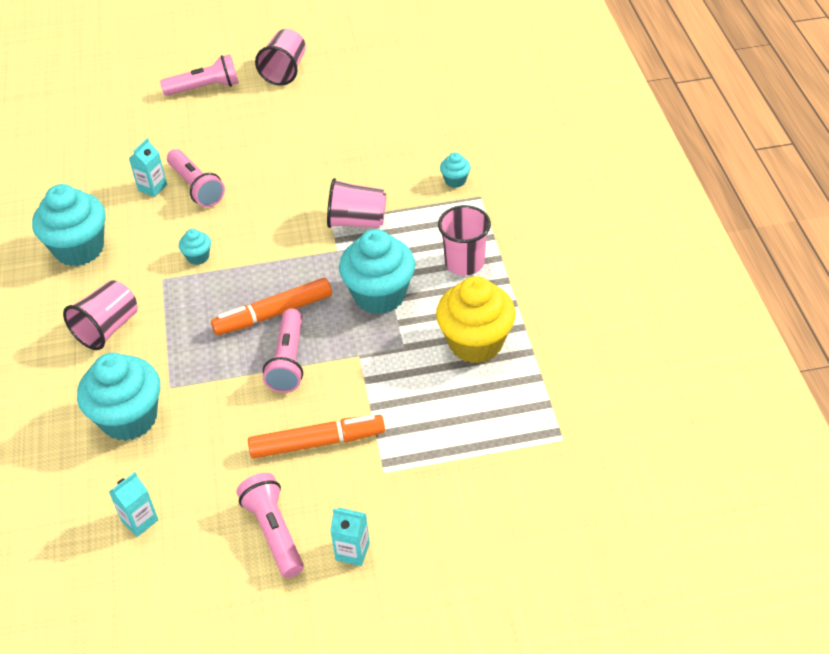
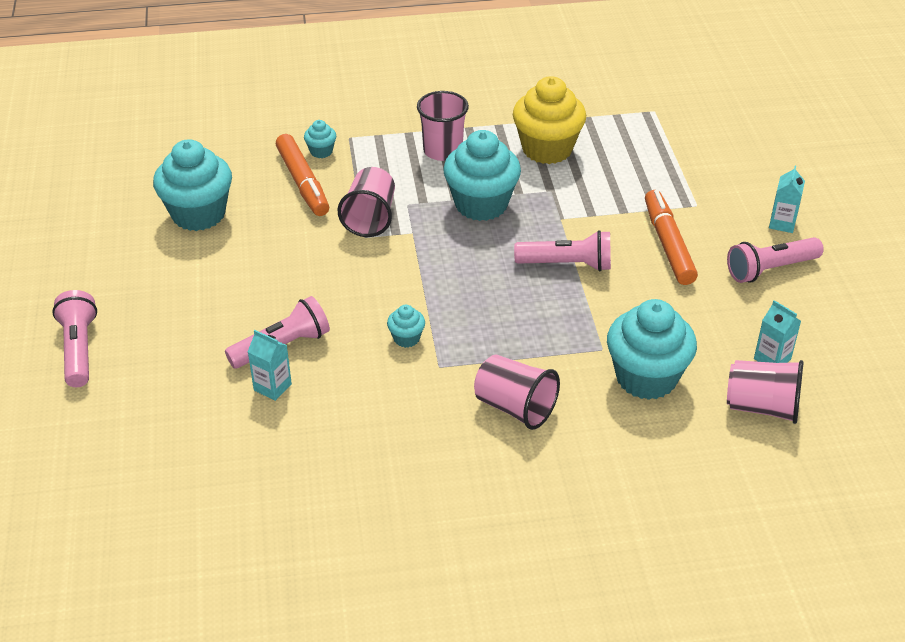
camera: 90 degrees left, 5 degrees down
(79, 249) = (375, 448): turquoise cupcake -> turquoise cupcake (198, 214)
(273, 314) = (501, 276): orange marker -> orange marker (303, 182)
(284, 71) = (73, 276): pink cup -> pink cup (762, 407)

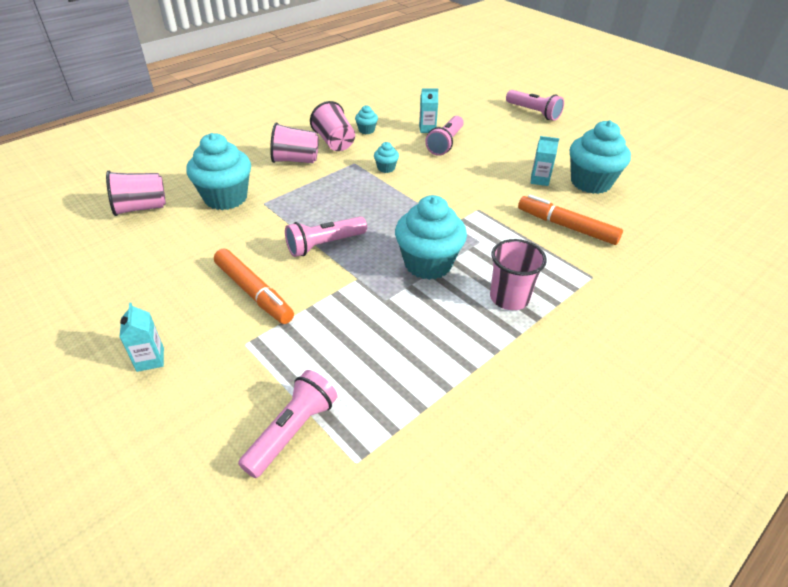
camera: 145 degrees right, 0 degrees up
(321, 151) = (592, 255): turquoise cupcake -> turquoise cupcake (366, 130)
(370, 218) = (490, 222): pink cup -> pink cup (334, 142)
(547, 149) = (426, 343): yellow cupcake -> none
(770, 269) = (154, 305): pink flashlight -> pink flashlight (292, 430)
(772, 359) = (139, 237): turquoise carton -> turquoise carton (539, 180)

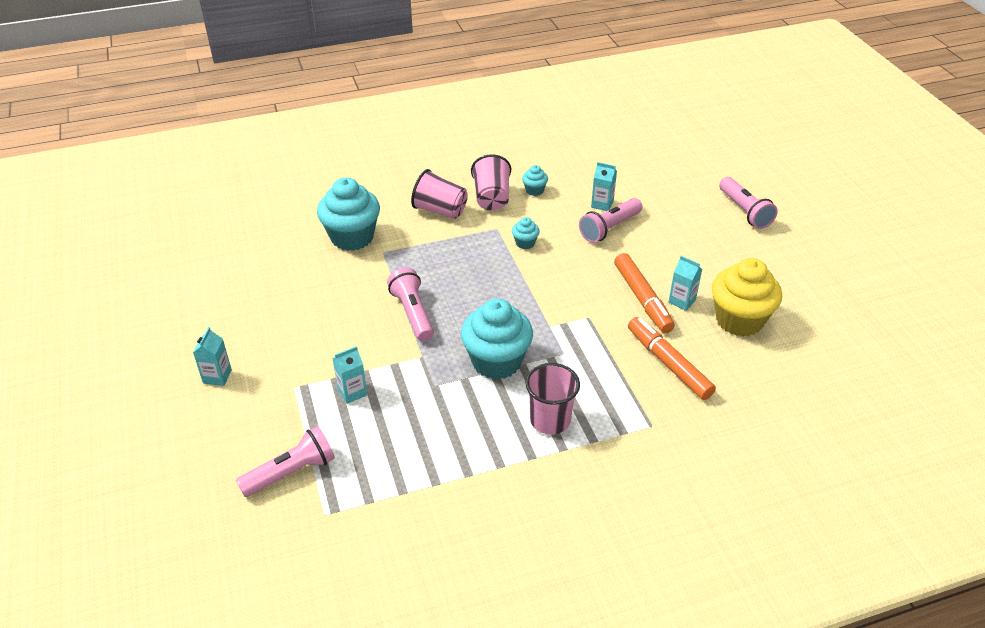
camera: 25 degrees right, 0 degrees up
(141, 208) = (275, 228): pink cup -> none
(254, 292) = (326, 342): orange marker -> orange marker (642, 299)
(309, 330) = (352, 392): none -> turquoise carton
(324, 245) = (412, 313): pink flashlight -> pink flashlight turned 75 degrees clockwise
(590, 183) = (739, 320): turquoise cupcake -> yellow cupcake

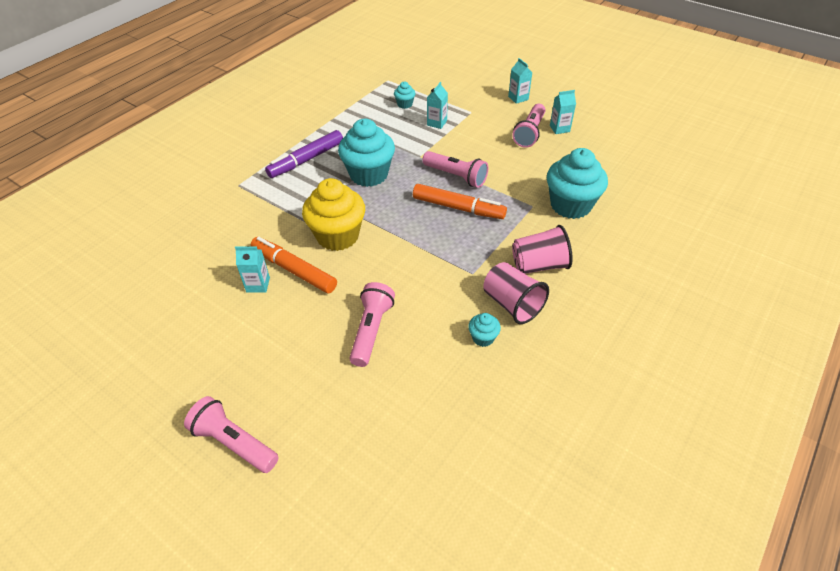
camera: 145 degrees right, 5 degrees up
(292, 472) = (422, 84): pink flashlight -> pink flashlight (529, 133)
(525, 243) = (434, 271): turquoise cupcake -> turquoise cupcake (405, 104)
(550, 420) = (306, 160): pink cup -> purple marker
(602, 204) = (401, 358): turquoise carton -> turquoise carton (559, 128)
(668, 364) = (245, 228): orange marker -> orange marker (458, 208)
(739, 320) = (199, 291): yellow cupcake -> yellow cupcake (338, 236)

